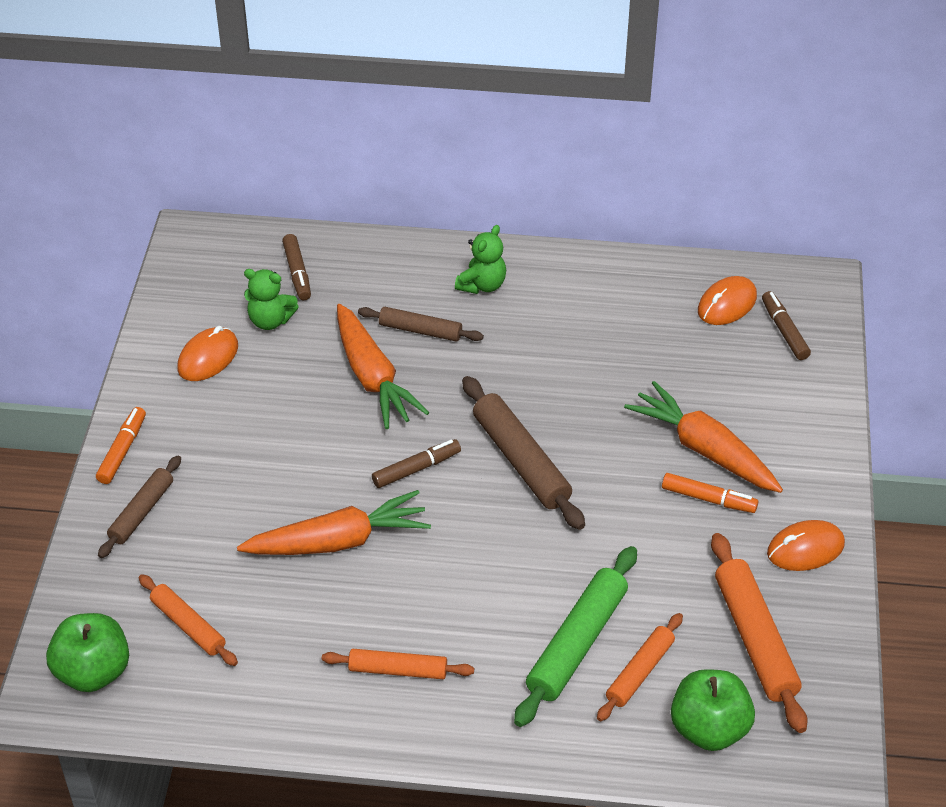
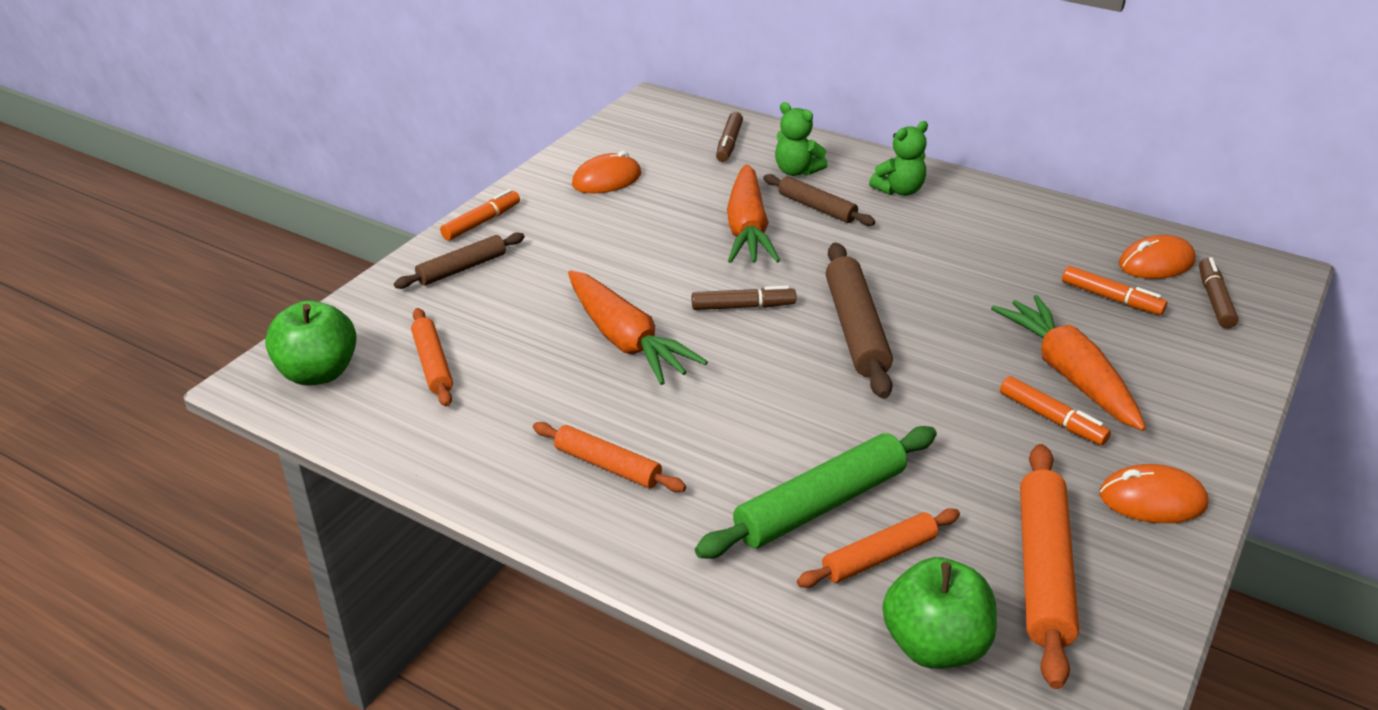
camera: 25 degrees right, 10 degrees down
(270, 320) = (681, 169): green teddy bear -> green teddy bear (796, 171)
(339, 541) = (626, 341): orange carrot -> orange carrot turned 45 degrees clockwise
(706, 356) = (1111, 298): none -> orange marker

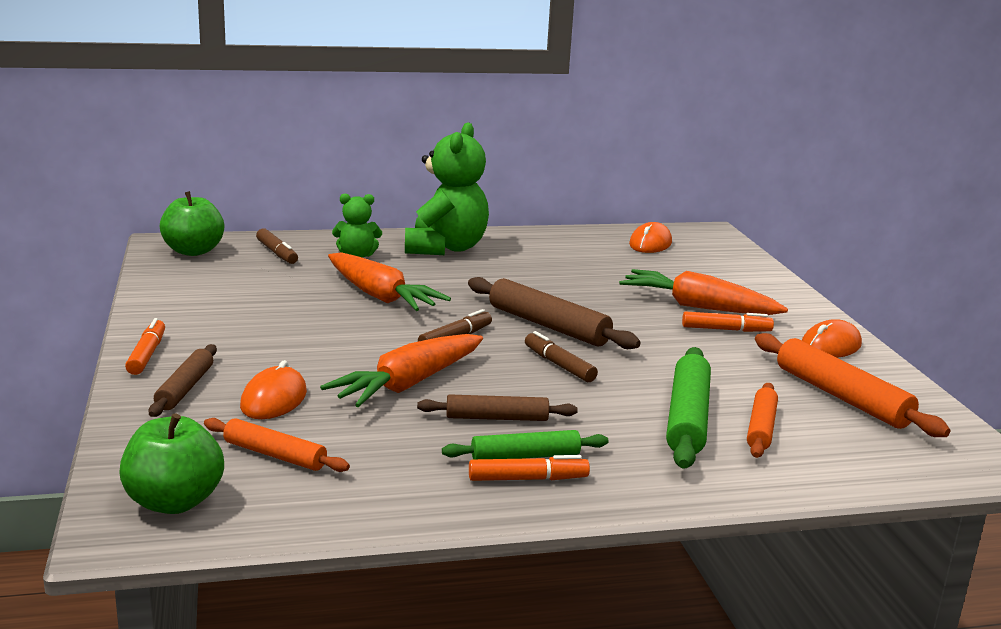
camera: 45 degrees left, 15 degrees down
(607, 180) = (213, 298): orange mouse -> orange mouse (274, 399)
(608, 465) = (525, 456): orange rolling pin -> green rolling pin
(626, 341) = (408, 384): orange carrot -> orange carrot turned 120 degrees clockwise
(817, 208) = (408, 271): brown rolling pin -> brown rolling pin (497, 418)
(899, 190) = (446, 248): green teddy bear -> green teddy bear, size x1.93
(934, 645) = (857, 453): green apple -> green apple (193, 251)
(1111, 298) = (657, 266): orange marker -> orange marker (527, 479)
(1214, 300) = (705, 251): brown marker -> brown marker (559, 365)

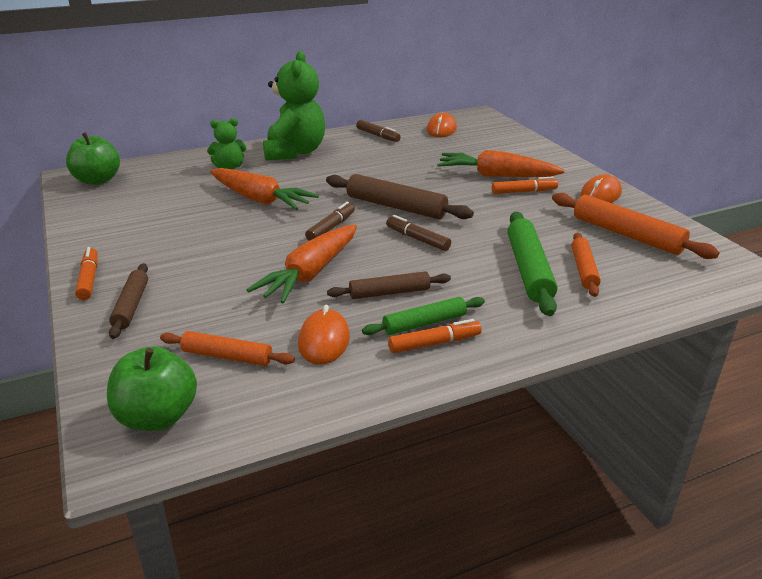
camera: 10 degrees left, 10 degrees up
(274, 399) = (208, 304): orange mouse -> orange mouse (324, 340)
(277, 253) = (165, 173): brown marker -> brown marker (378, 136)

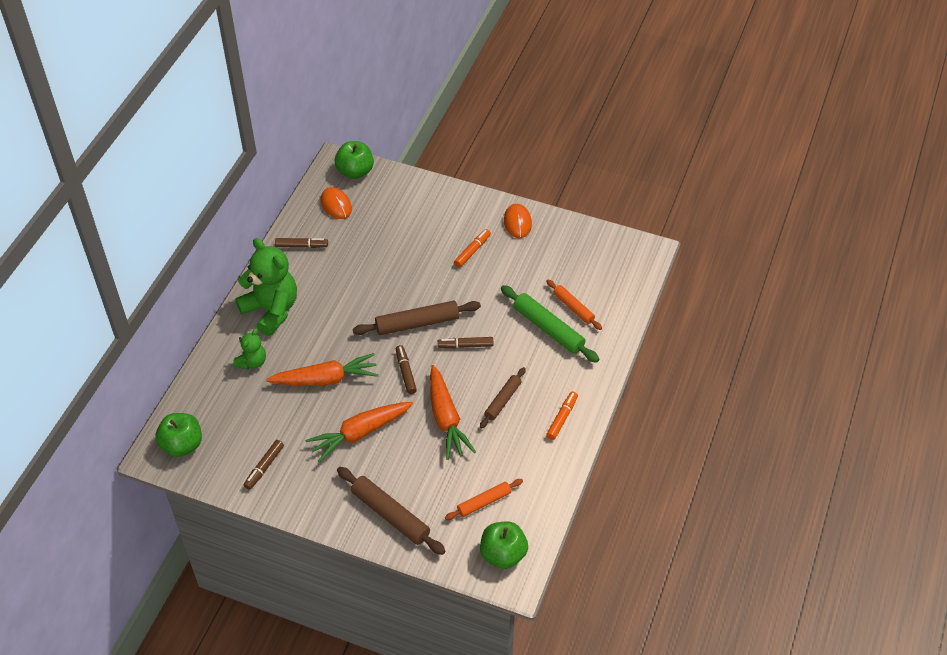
camera: 45 degrees left, 20 degrees up
(89, 279) = (336, 519): orange marker -> none
(115, 219) = (264, 467): none -> brown marker
(131, 306) = (390, 515): brown rolling pin -> brown rolling pin, size x1.61
(324, 340) = (513, 457): orange mouse -> none
(424, 323) = (543, 408): green rolling pin -> none
(485, 122) = (355, 171): none -> green apple
(496, 176) = (438, 244): orange carrot -> orange carrot (359, 433)
(626, 235) = (566, 258): orange rolling pin -> none

